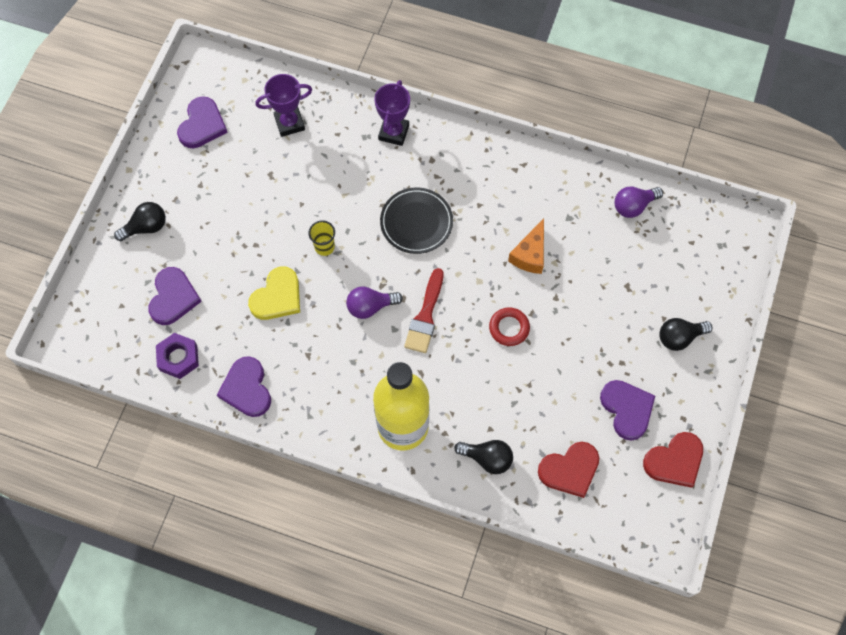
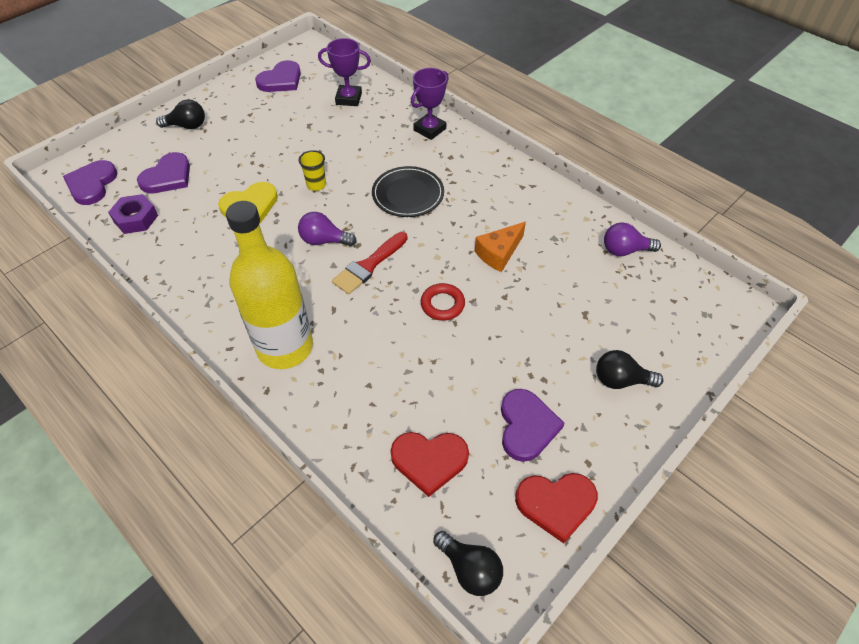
camera: 25 degrees right, 15 degrees down
(247, 389) = (171, 262): purple heart -> purple heart (92, 184)
(487, 458) = (348, 411): black light bulb -> black light bulb (470, 569)

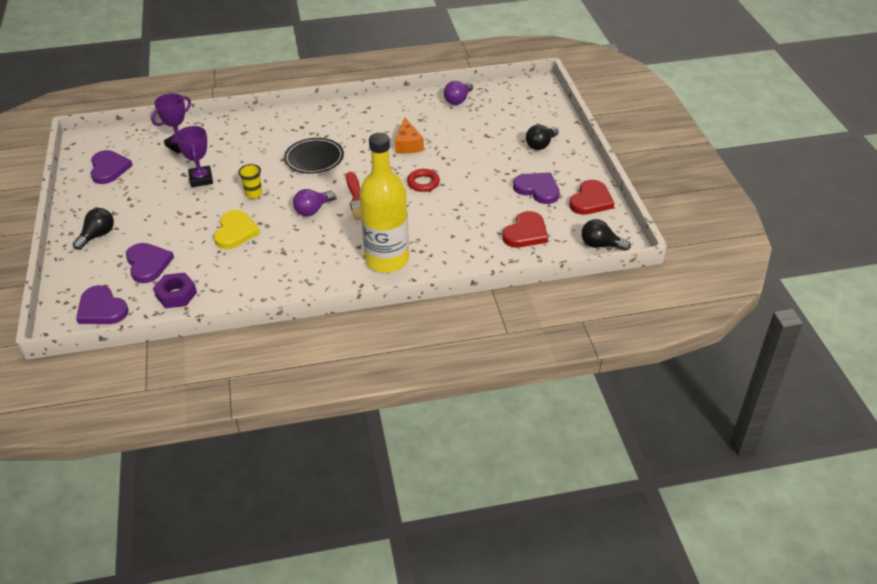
camera: 55 degrees left, 10 degrees down
(429, 129) = (263, 124): purple trophy -> purple trophy (201, 179)
(470, 569) = (600, 245): black light bulb -> black light bulb turned 150 degrees counterclockwise

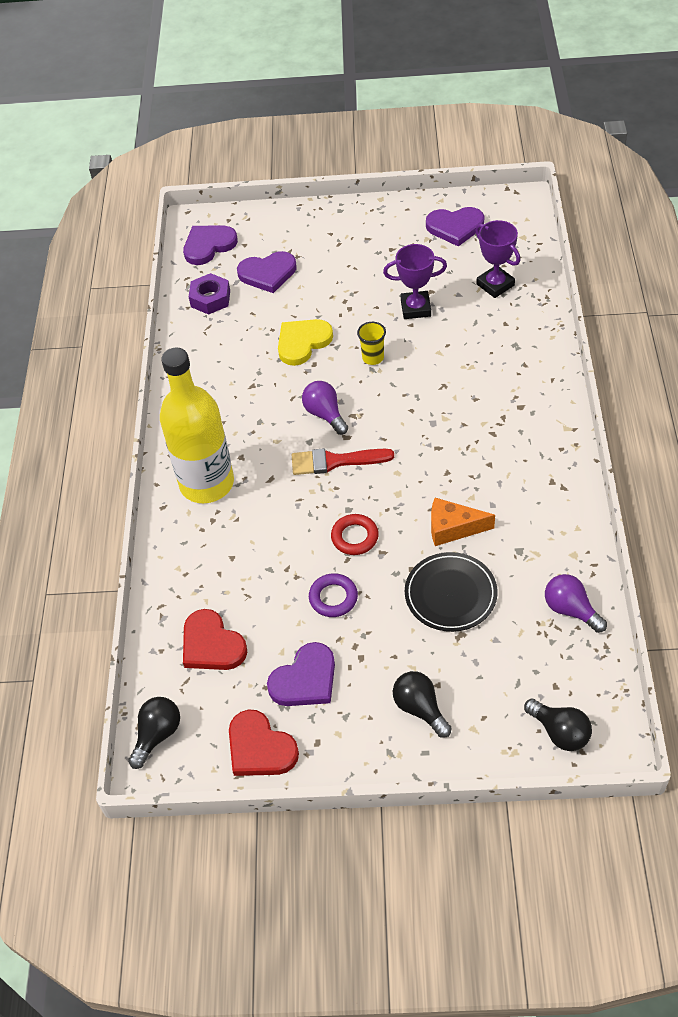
camera: 105 degrees right, 10 degrees up
(97, 235) = (329, 231): black light bulb -> black light bulb (560, 732)
(235, 232) = (302, 342): yellow heart -> yellow heart turned 120 degrees clockwise
(314, 158) = (439, 418): black plate -> black plate (450, 594)
(474, 186) = (333, 598): none -> purple ring

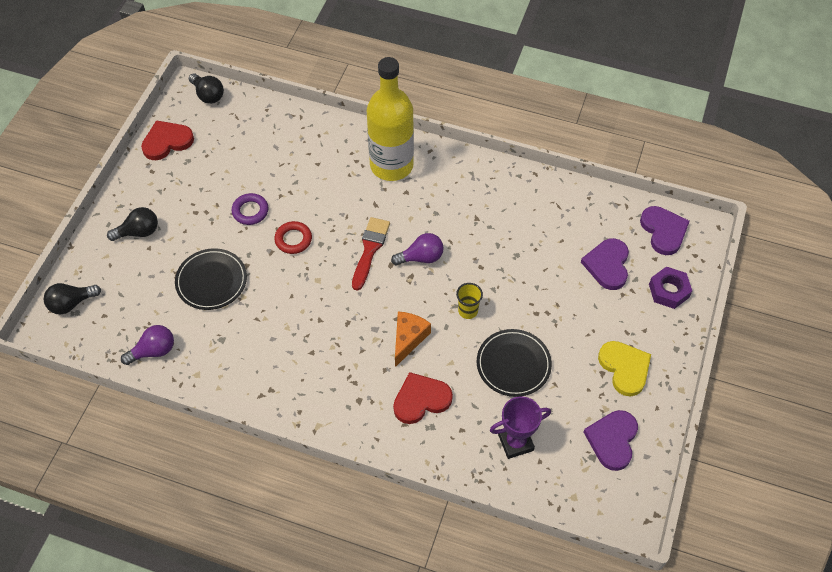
camera: 105 degrees right, 5 degrees up
(210, 299) = (592, 216): purple nut -> purple nut (668, 291)
(212, 644) = (254, 136): red heart -> red heart (421, 399)
(302, 342) = (509, 266): yellow heart -> yellow heart (624, 368)
(305, 679) = (198, 177): purple heart -> none
(415, 308) = (513, 364): purple trophy -> black plate
(453, 528) = (266, 304): orange cheese -> orange cheese (408, 339)

